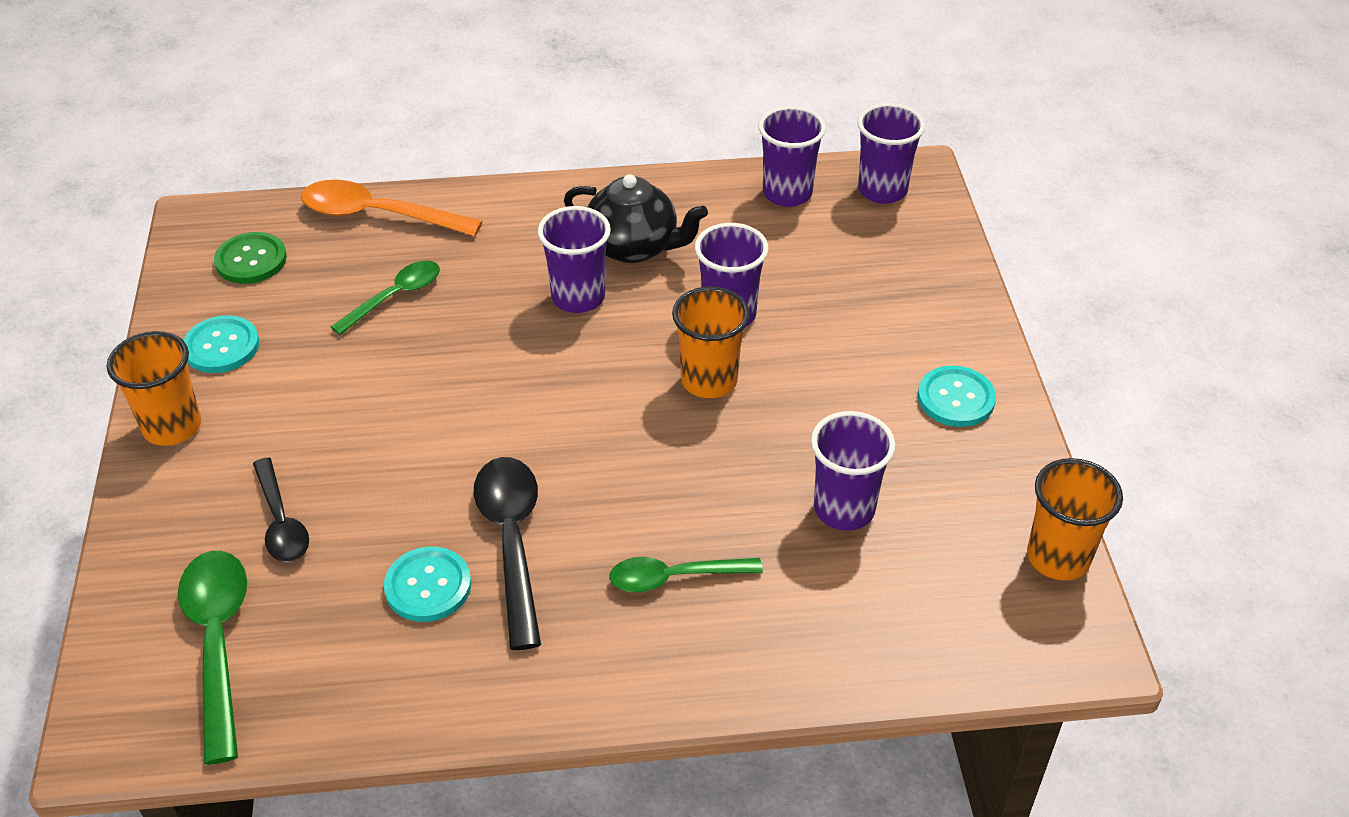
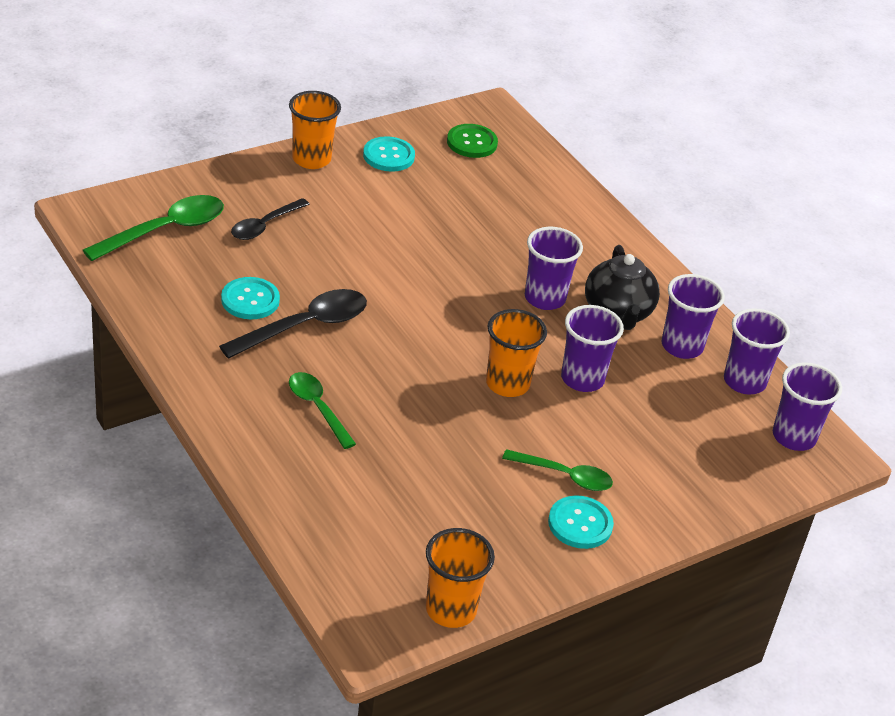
camera: 60 degrees right, 5 degrees down
(379, 215) = (556, 183): orange spoon -> none
(395, 297) = (483, 214): green spoon -> green spoon (564, 476)
(844, 509) = (427, 481): purple cup -> purple cup (682, 346)

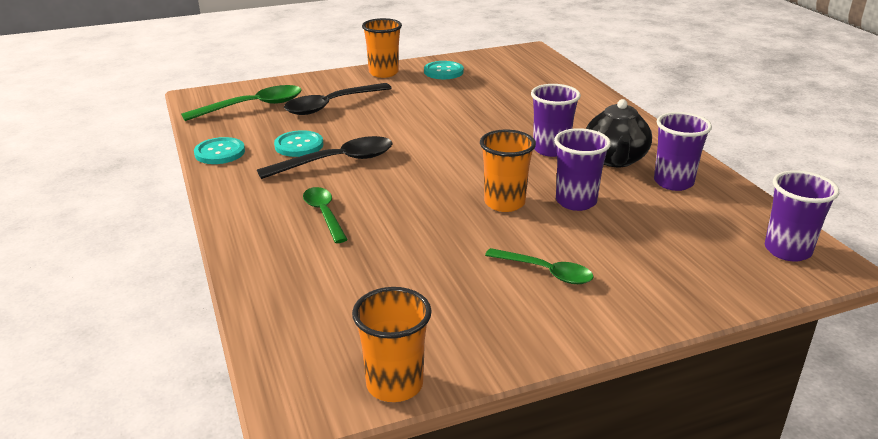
camera: 15 degrees right, 10 degrees down
(265, 225) = (332, 105): black spoon -> black spoon, size x1.53
(472, 142) = (510, 66): green button -> none
(580, 524) = (555, 312): turquoise button -> turquoise button (220, 152)
(744, 381) = (734, 208): purple cup -> none

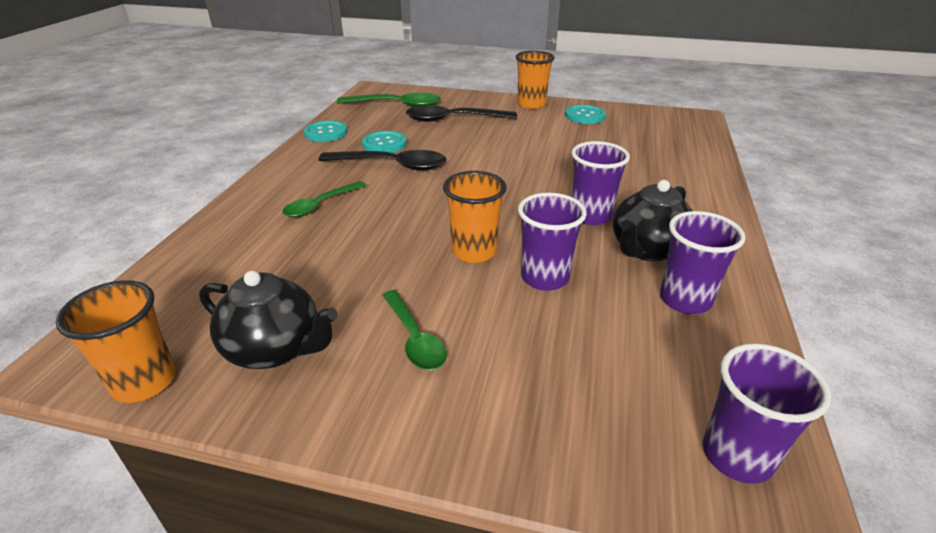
camera: 35 degrees right, 5 degrees up
(324, 214) = (321, 205): green spoon -> green spoon turned 150 degrees counterclockwise
(459, 321) = (275, 349): none -> black teapot

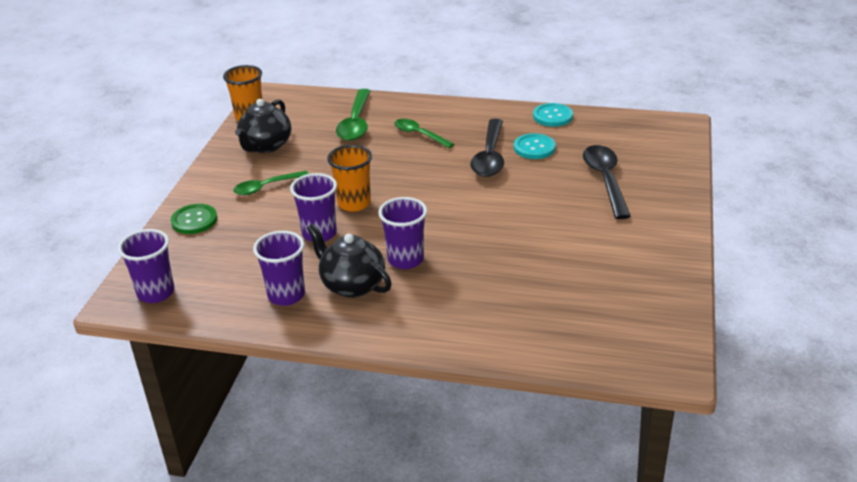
camera: 90 degrees right, 0 degrees up
(396, 105) = (634, 143): green spoon -> green spoon (356, 122)
(509, 427) = (194, 220): none -> green button
(531, 104) = (671, 231): orange cup -> none
(584, 116) = (646, 270): turquoise button -> none

